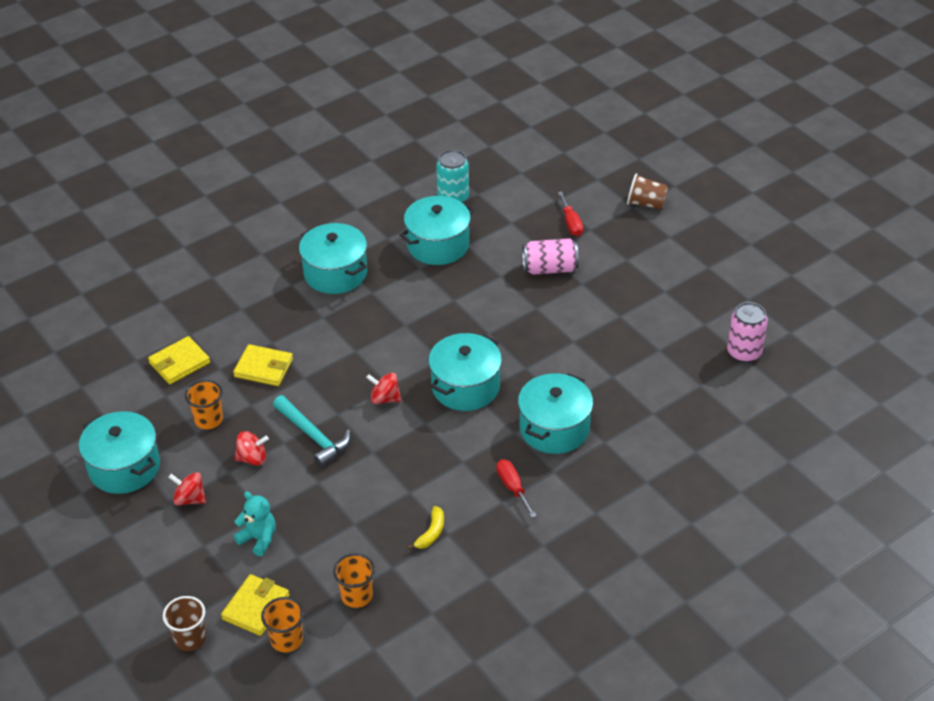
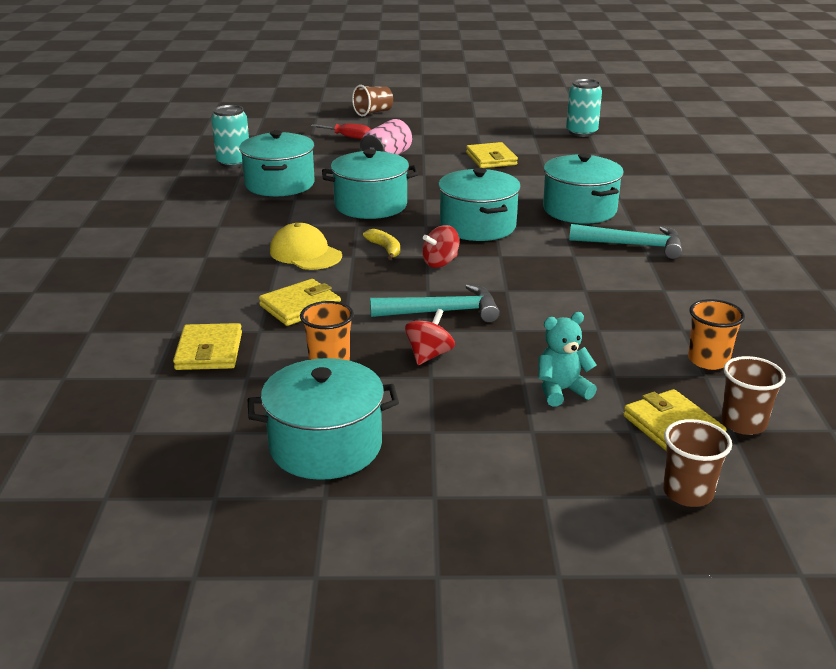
camera: 55 degrees left, 15 degrees down
(190, 499) = (442, 415): red spinning top -> none
(286, 640) = (743, 423): orange cup -> brown cup
(335, 273) = (231, 233): turquoise pot -> turquoise pot (371, 205)
(337, 326) = (305, 253): none -> yellow cap
(431, 533) = (654, 296): yellow banana -> yellow banana (385, 249)
(512, 487) = (633, 245): red screwdriver -> turquoise hammer
(612, 328) = (491, 159): none -> yellow wallet
(744, 352) = (581, 132): pink can -> turquoise can

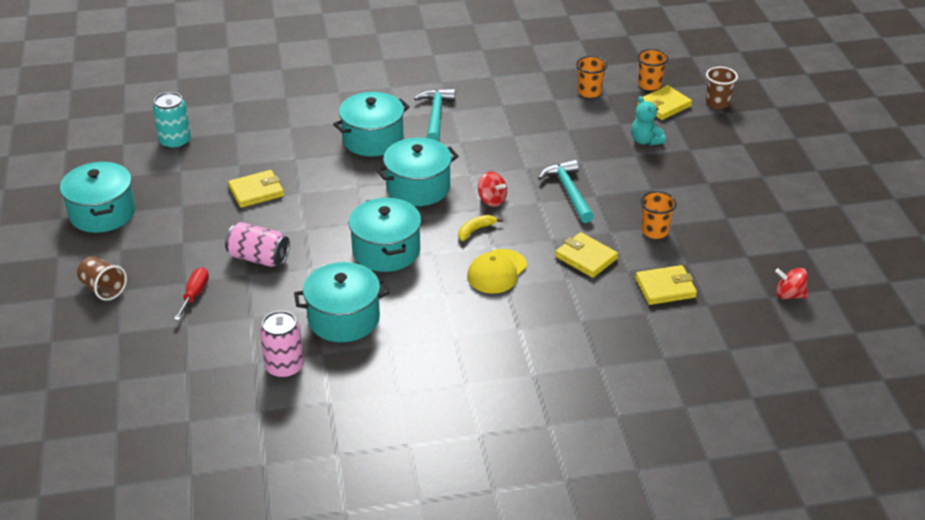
camera: 100 degrees left, 10 degrees up
(233, 162) = (284, 367): turquoise can -> pink can
(325, 446) = (741, 218): turquoise pot -> turquoise pot (102, 213)
(429, 355) = (628, 192): red spinning top -> red spinning top (789, 295)
(743, 423) = (649, 85): brown cup -> orange cup

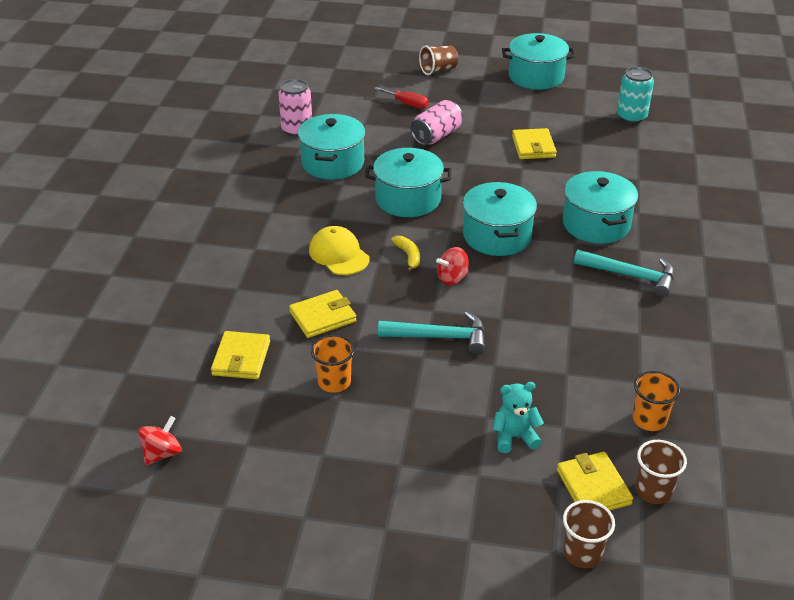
camera: 110 degrees right, 0 degrees up
(649, 85) = (653, 491): orange cup -> brown cup

